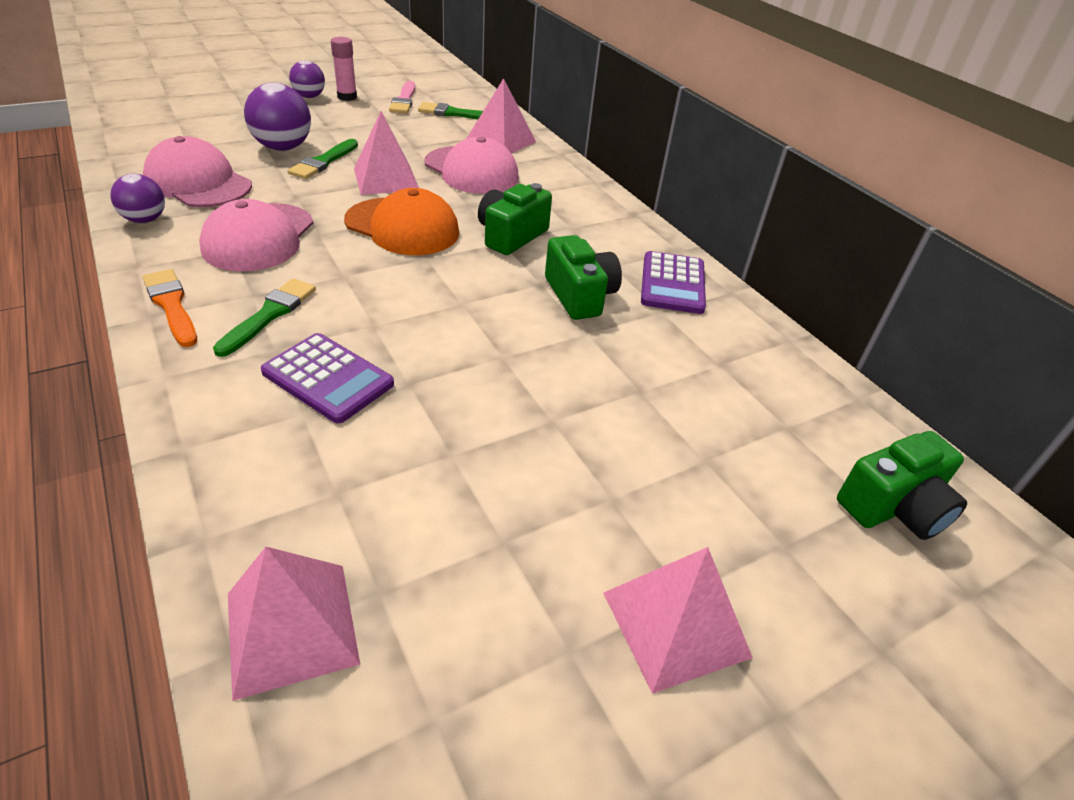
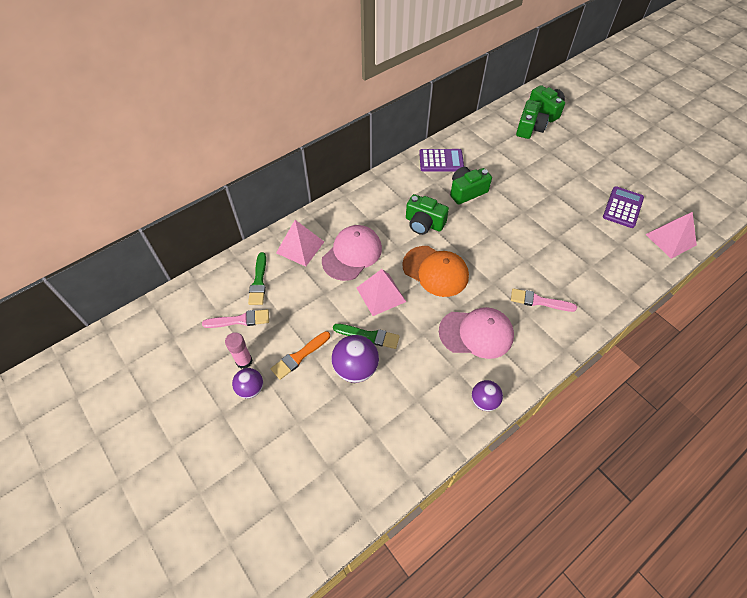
camera: 95 degrees left, 15 degrees up
(171, 305) = (553, 344): orange brush -> orange brush (299, 356)
(198, 183) = (427, 395): pink cap -> none
(269, 315) = (539, 301): green brush -> pink brush
(328, 378) = (568, 265): purple calculator -> purple calculator (623, 207)
(402, 227) = (435, 271): orange cap -> orange cap turned 105 degrees clockwise
(676, 624) = (617, 158): pink pyramid -> none
(802, 447) = (529, 128): none -> green camera

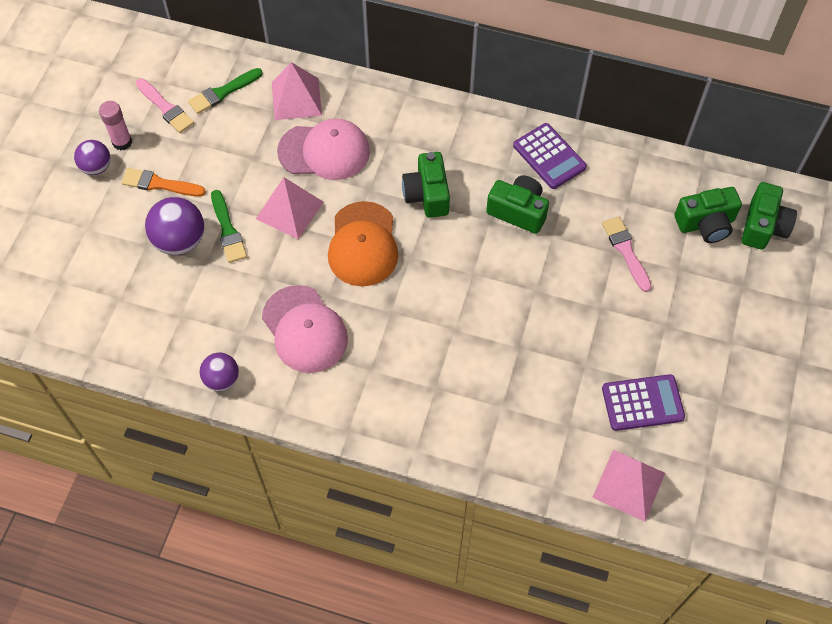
camera: 55 degrees right, 5 degrees up
(539, 301) = (400, 372): pink brush -> pink brush (626, 251)

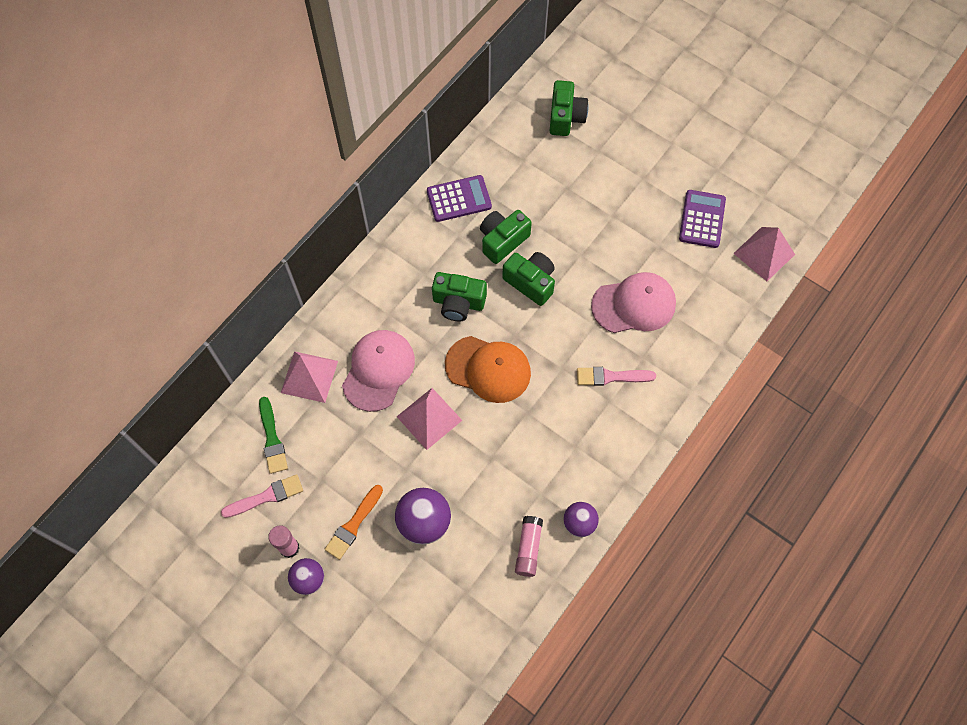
camera: 70 degrees left, 5 degrees up
(180, 340) = (528, 548): none -> pink glue stick
(228, 230) = (429, 477): green brush -> none
(304, 329) = (554, 441): pink cap -> pink cap (634, 305)
(626, 251) = (569, 179): pink brush -> pink brush (611, 377)
(763, 226) = (582, 81): green camera -> green camera (530, 282)

